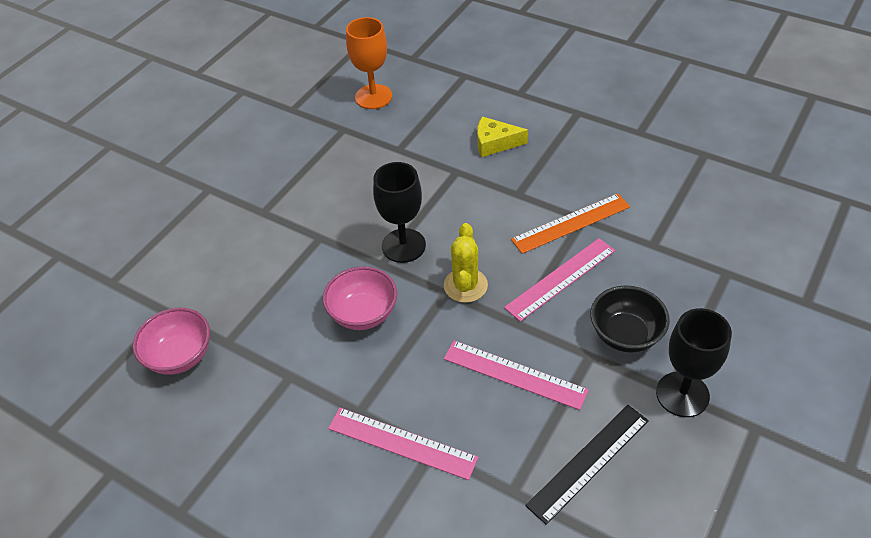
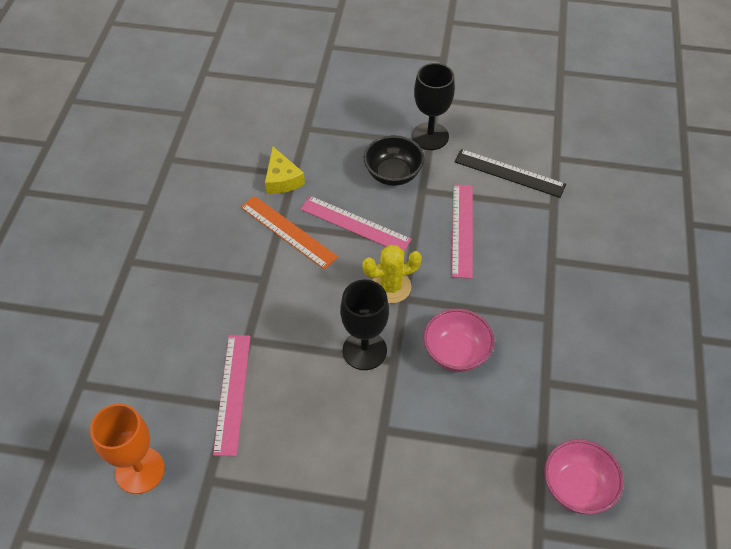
camera: 115 degrees left, 5 degrees up
(402, 443) = (558, 280): pink ruler -> pink ruler (232, 393)
(495, 143) = (195, 318): yellow cheese -> yellow cheese (282, 179)

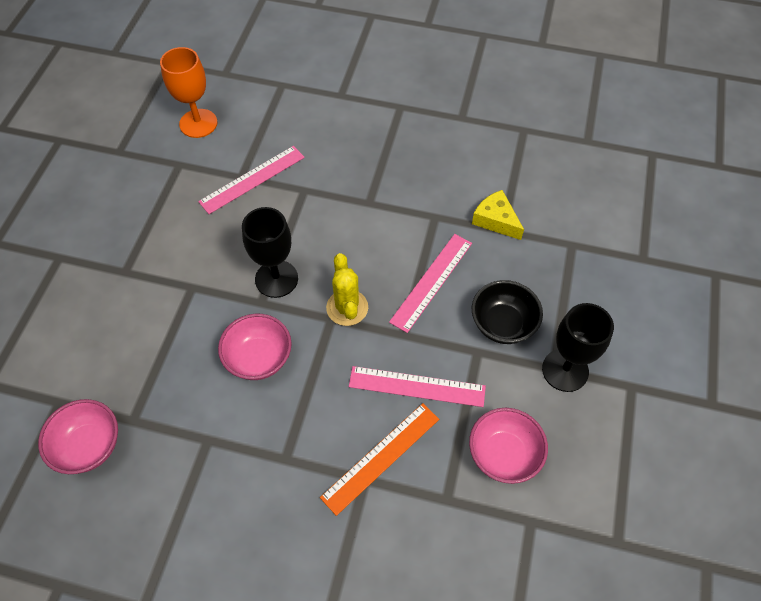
camera: 95 degrees right, 5 degrees up
(232, 393) = (252, 179): pink ruler -> pink ruler turned 45 degrees counterclockwise
(282, 179) = (496, 220): yellow cheese -> yellow cheese turned 60 degrees clockwise
(288, 231) = (425, 223): orange ruler -> orange ruler (381, 457)
(509, 173) = (503, 454): black ruler -> pink bowl

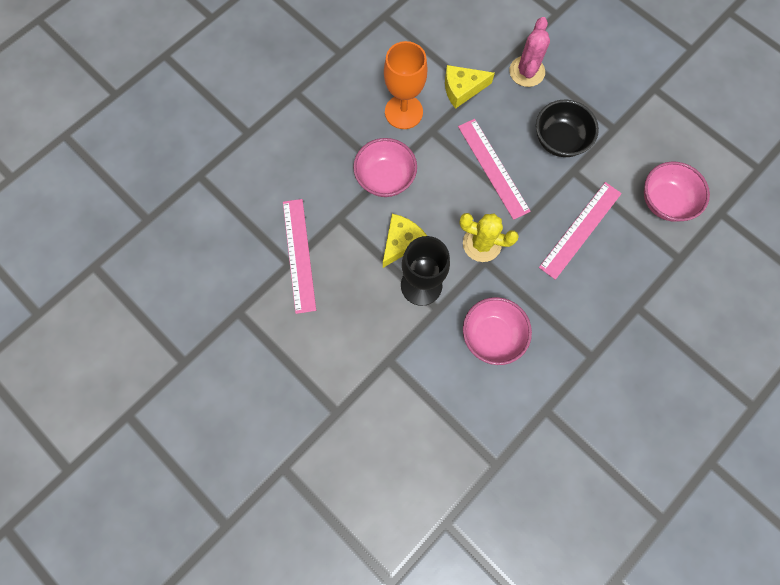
camera: 60 degrees left, 15 degrees up
(89, 446) = (503, 511): pink bowl -> pink bowl (385, 178)
(198, 123) = (197, 272): orange goblet -> orange goblet (403, 112)
(309, 244) = (401, 242): none -> yellow cheese
(381, 457) = (626, 286): orange ruler -> none
(556, 263) = (527, 71): none -> pink cactus
(565, 370) = (620, 122): black goblet -> none

